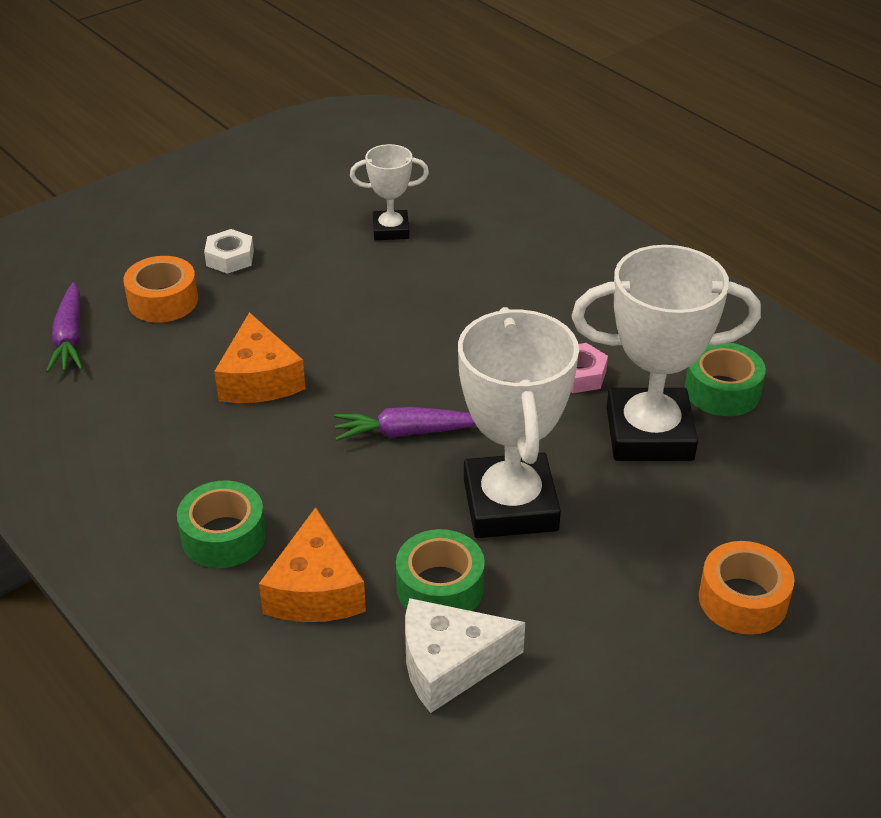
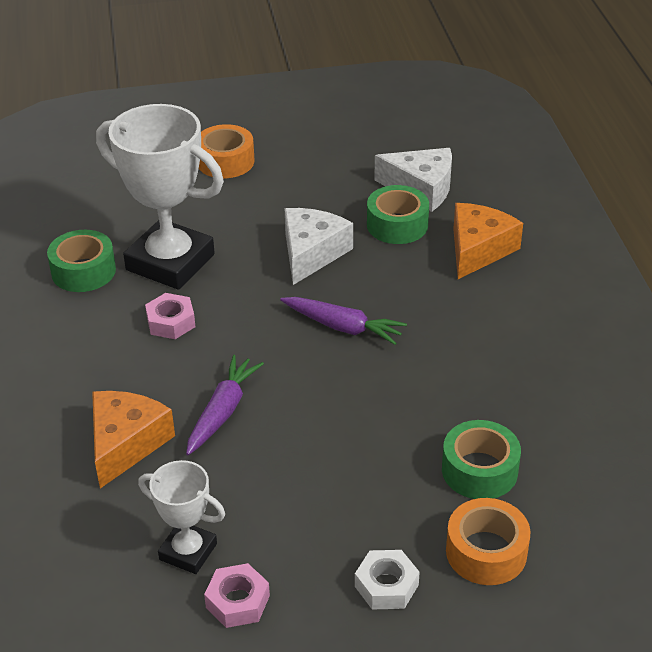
camera: 150 degrees left, 0 degrees up
(69, 338) = (600, 540): purple carrot -> purple carrot (223, 411)
(223, 536) = (525, 302): green tape -> green tape (479, 470)
(259, 379) = (433, 419): orange cheese -> orange cheese (125, 444)
(331, 218) = (237, 601): none -> pink nut
(510, 505) = (311, 253): white trophy -> white cheese

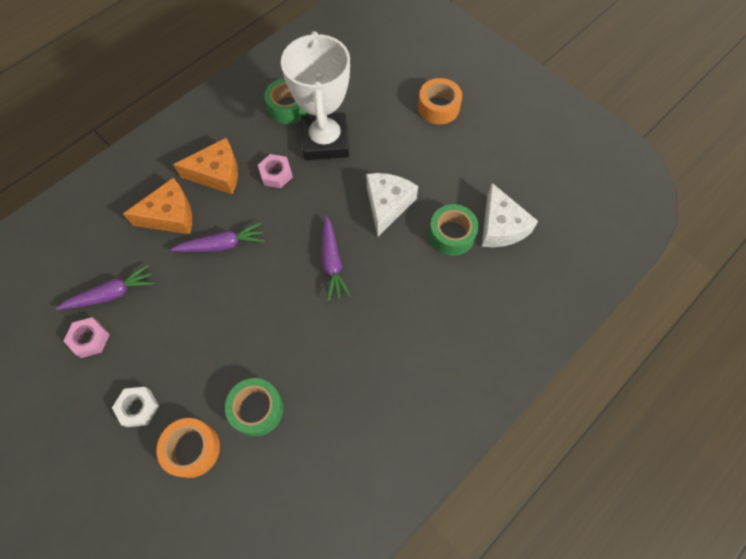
camera: 55 degrees right, 25 degrees up
(188, 551) = (111, 294): white trophy -> purple carrot
(311, 253) = (387, 205): white cheese -> white cheese turned 60 degrees counterclockwise
(478, 250) = (463, 295): orange cheese -> orange cheese (217, 173)

